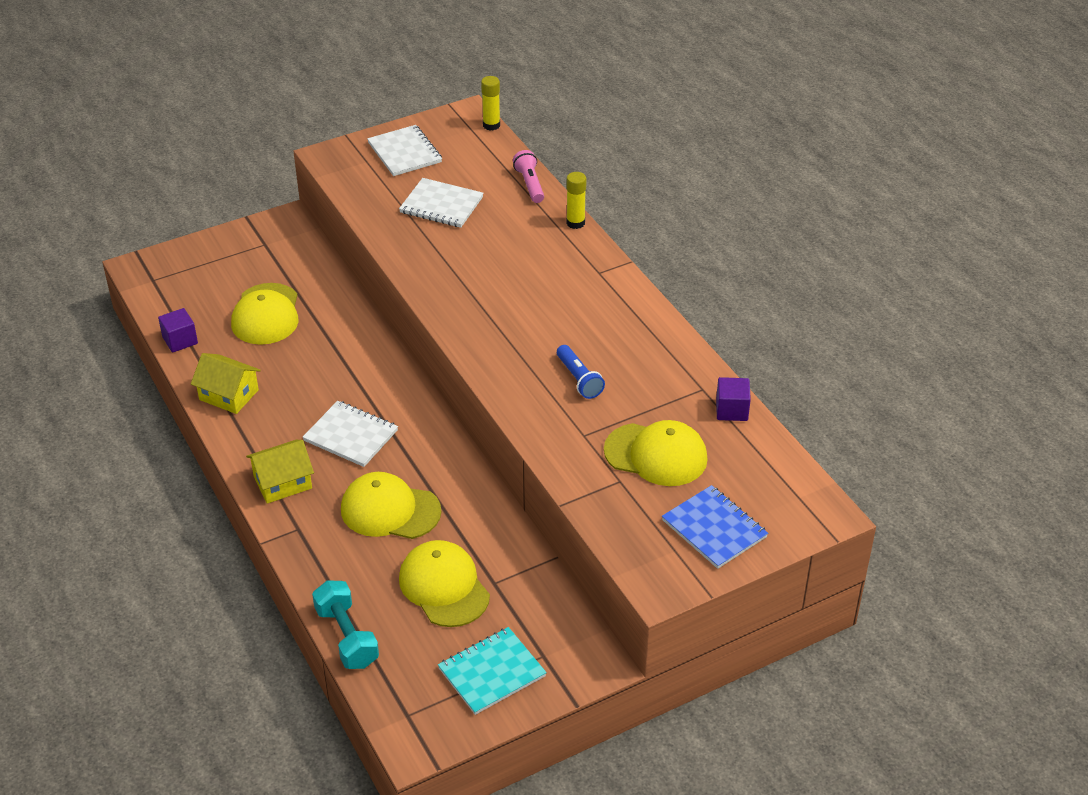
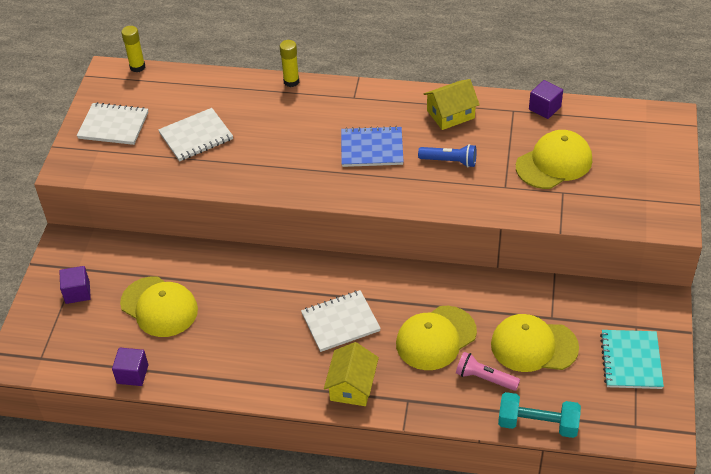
camera: 50 degrees left, 5 degrees up
(229, 395) = (226, 373): yellow house -> yellow house (450, 114)
(239, 259) = (77, 292): none -> purple cube
(530, 184) = (225, 82): pink flashlight -> pink flashlight (484, 378)
(714, 529) = (642, 172): blue notebook -> blue notebook (372, 148)

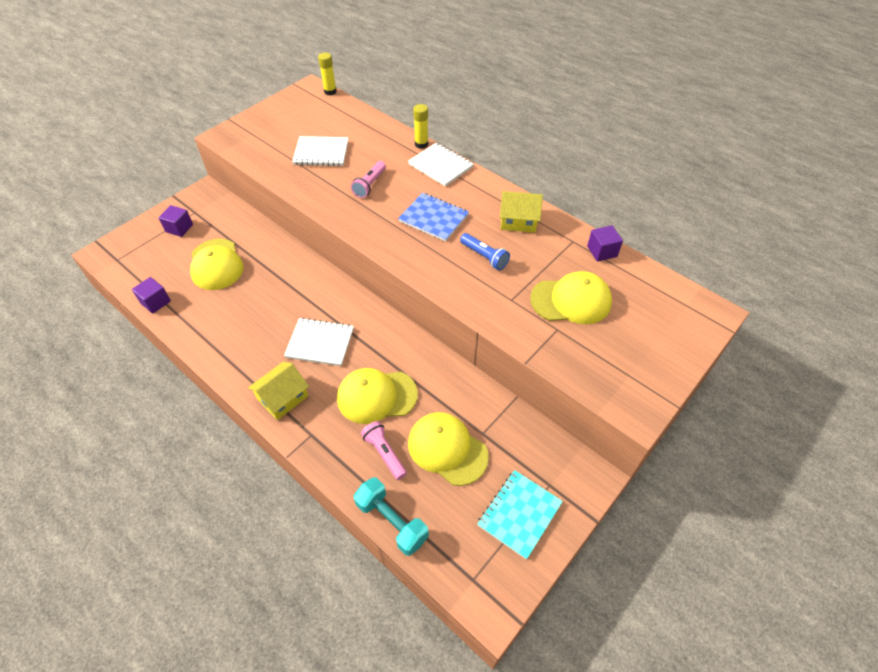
camera: 30 degrees right, 5 degrees up
(113, 125) = (277, 122): white notebook -> white notebook (440, 165)
(279, 145) = (370, 185): none -> pink flashlight

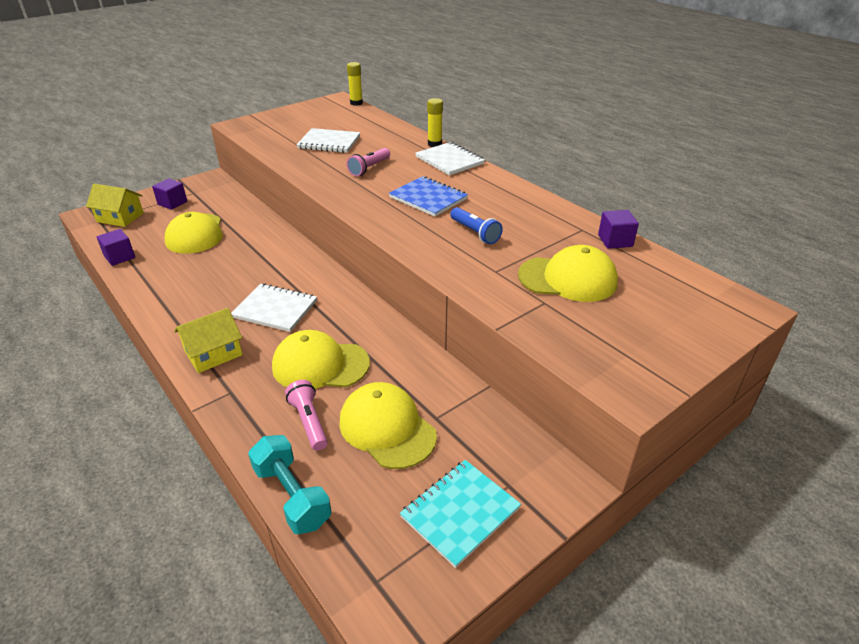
camera: 10 degrees right, 15 degrees down
(518, 221) = (522, 208): yellow house -> yellow house (120, 217)

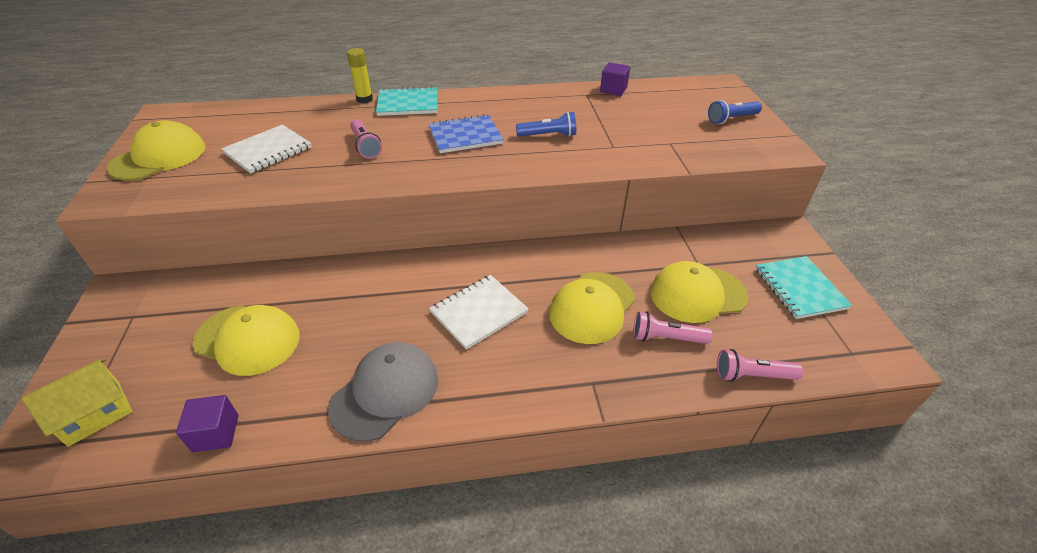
camera: 60 degrees left, 5 degrees up
(172, 203) = (132, 344): purple cube -> none
(175, 300) = (385, 392): none -> grey cap
(213, 353) = (519, 381): yellow house -> none
(292, 495) = (752, 375): turquoise dumbbell -> pink flashlight
(356, 103) = (195, 107): yellow glue stick -> none
(449, 160) = (408, 103): white notebook -> turquoise notebook
(568, 279) = (647, 124): yellow cap -> yellow cap (159, 157)
(659, 333) = (731, 119): none -> blue flashlight

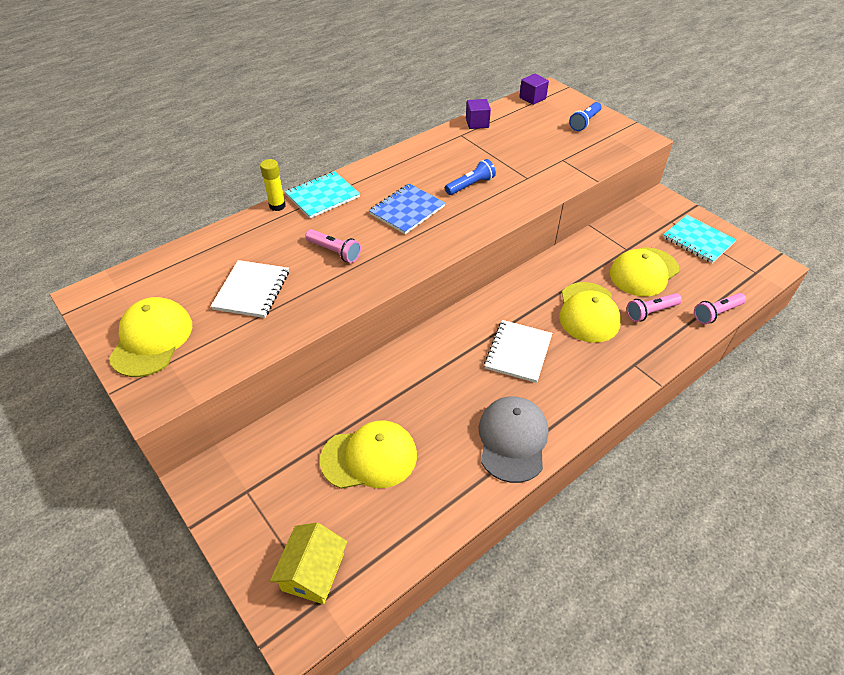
camera: 30 degrees left, 5 degrees up
(216, 433) = (425, 531): purple cube -> purple cube (532, 98)

